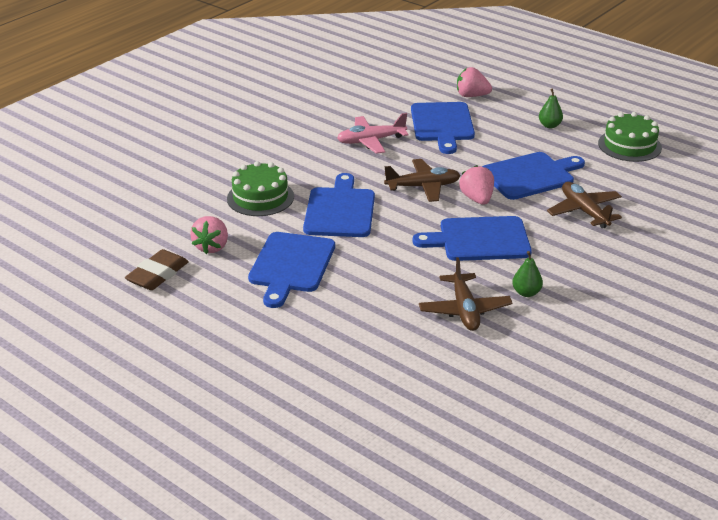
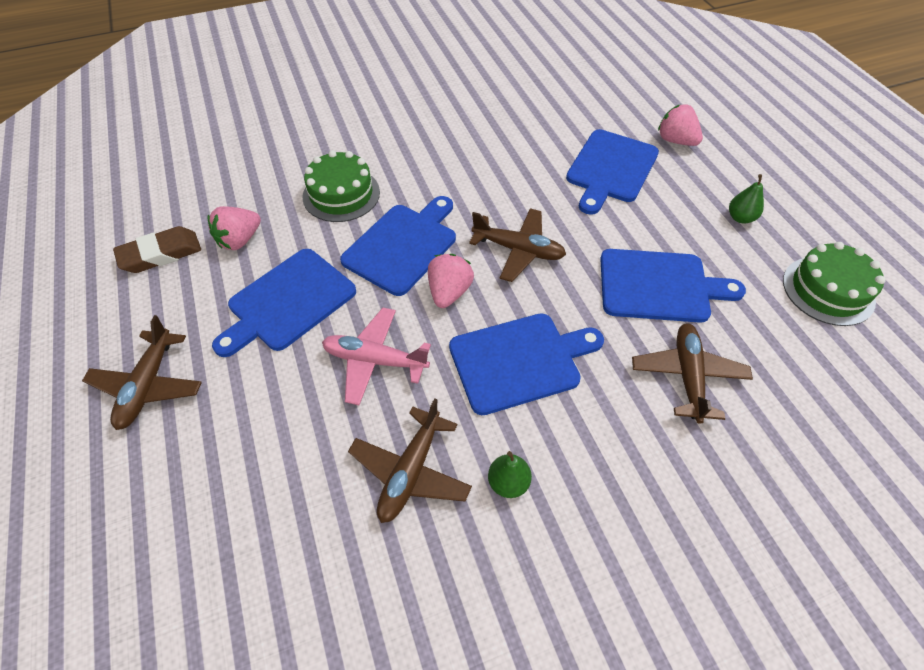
camera: 30 degrees right, 20 degrees up
(241, 339) = (148, 385): none -> brown plane
(371, 141) = (514, 163): pink plane -> pink plane (375, 360)
(477, 199) = (566, 295): pink strawberry -> pink strawberry (449, 292)
(479, 239) = (519, 361): blue cutting board -> blue cutting board turned 135 degrees clockwise

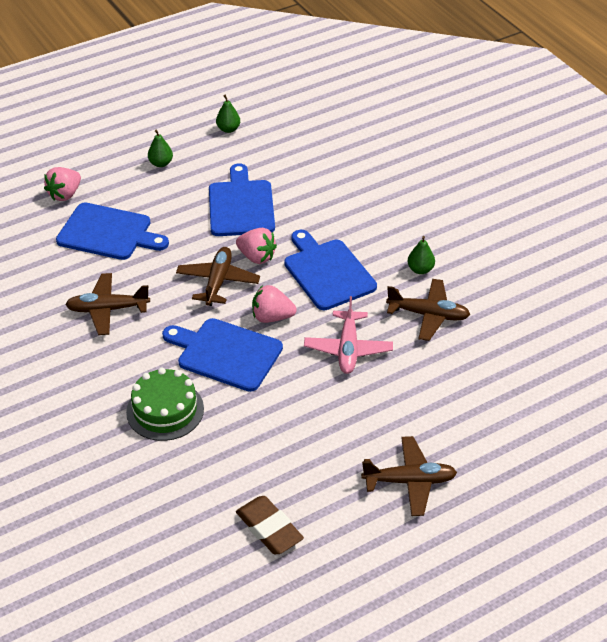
camera: 100 degrees left, 10 degrees down
(240, 240) = (239, 472): pink strawberry -> pink strawberry (256, 257)
(288, 302) = (305, 415): blue cutting board -> none
(687, 376) = (318, 194): brown plane -> brown plane (108, 309)
(828, 290) = (228, 129): green cake -> green pear

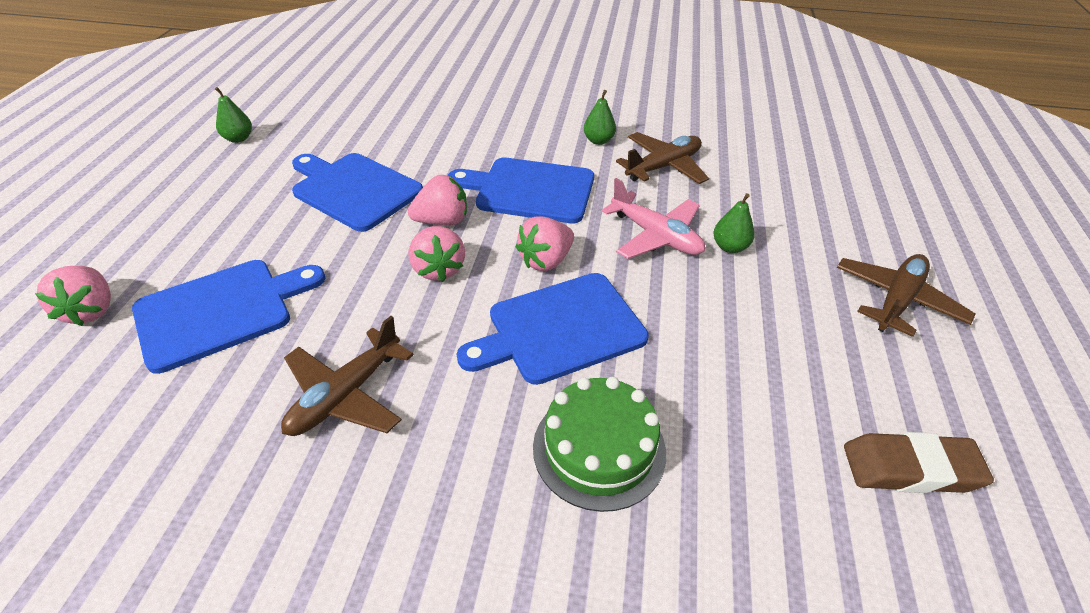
camera: 50 degrees left, 0 degrees up
(161, 163) = (196, 206): green pear -> green pear (730, 247)
(218, 282) = (438, 269): brown plane -> pink strawberry

